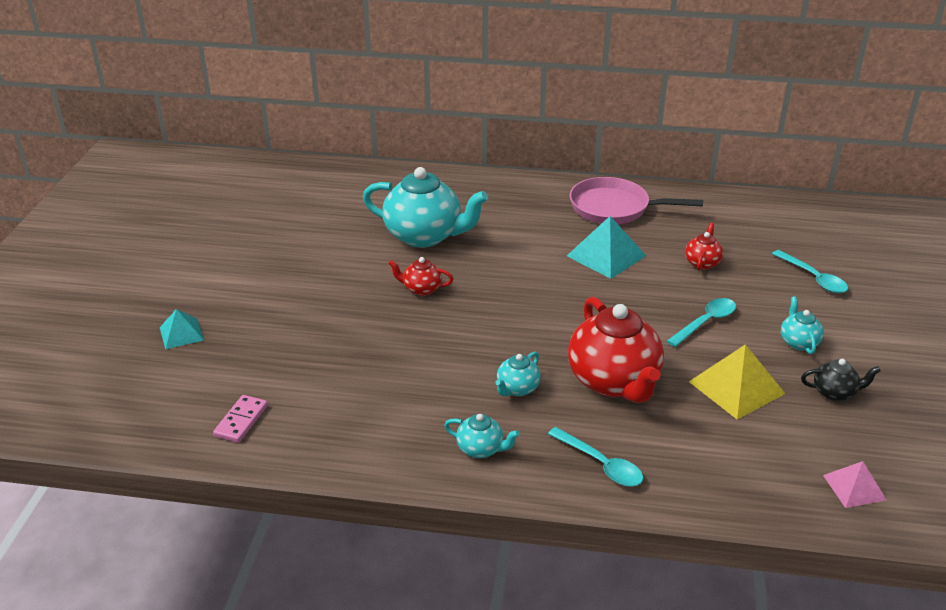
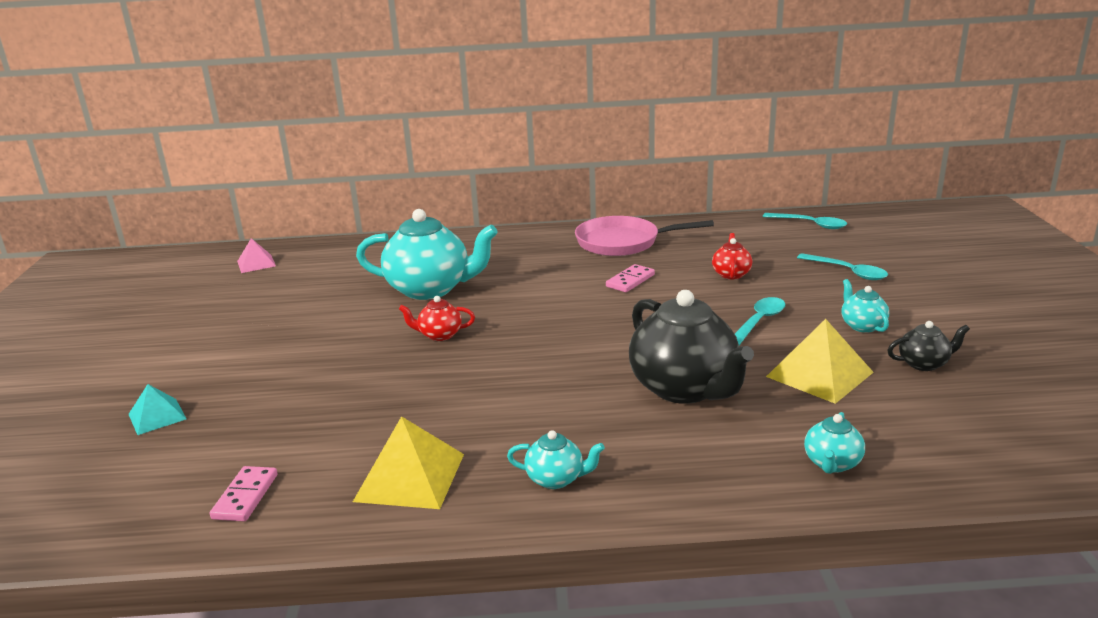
camera: 10 degrees left, 10 degrees down
(368, 426) = (410, 477): none -> yellow pyramid
(517, 388) = (578, 411): turquoise teapot -> turquoise teapot (832, 463)
(601, 464) = (704, 471): turquoise spoon -> turquoise spoon (810, 224)
(606, 255) = (630, 281): turquoise pyramid -> pink domino
(614, 382) = (685, 389): red teapot -> black teapot
(854, 487) = (996, 448): pink pyramid -> pink pyramid (256, 263)

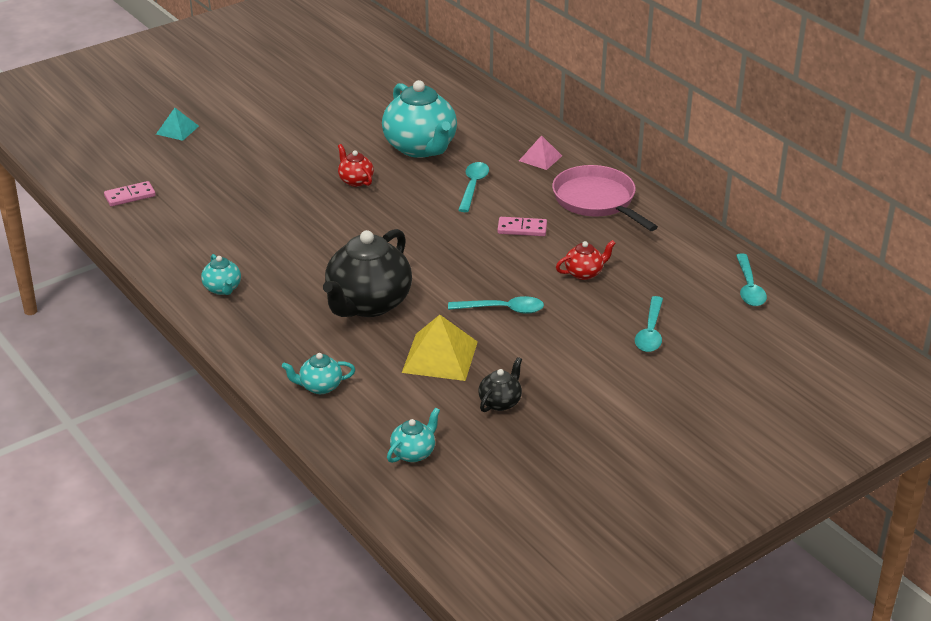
camera: 55 degrees right, 10 degrees up
(256, 263) = (392, 60): pink pyramid -> pink pyramid (540, 158)
(410, 477) = (186, 239): yellow pyramid -> none
(531, 283) = (473, 186): none -> turquoise spoon
(862, 326) = (543, 360): turquoise teapot -> turquoise teapot (413, 453)
(924, 364) = (500, 402): black teapot -> black teapot turned 105 degrees counterclockwise

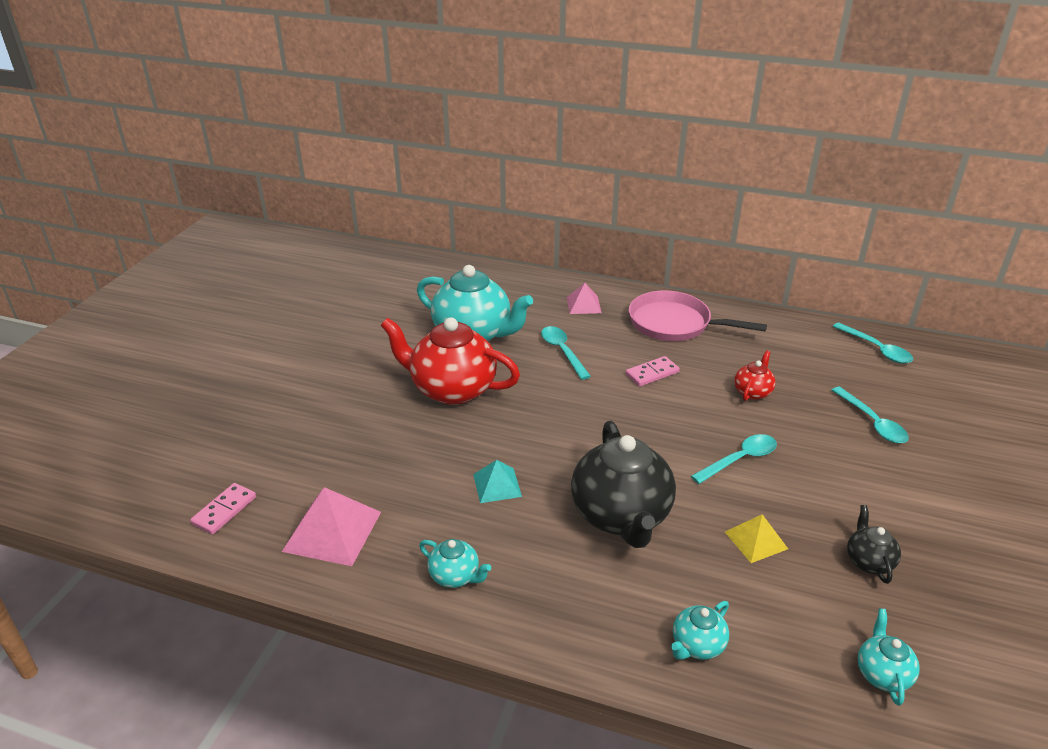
camera: 35 degrees left, 0 degrees up
(177, 130) = (204, 410): turquoise pyramid -> turquoise pyramid (497, 485)
(179, 234) = (332, 531): none -> pink pyramid
(355, 180) = (452, 389): red teapot -> red teapot, size x2.17
(440, 356) = (756, 540): yellow pyramid -> yellow pyramid, size x0.60

